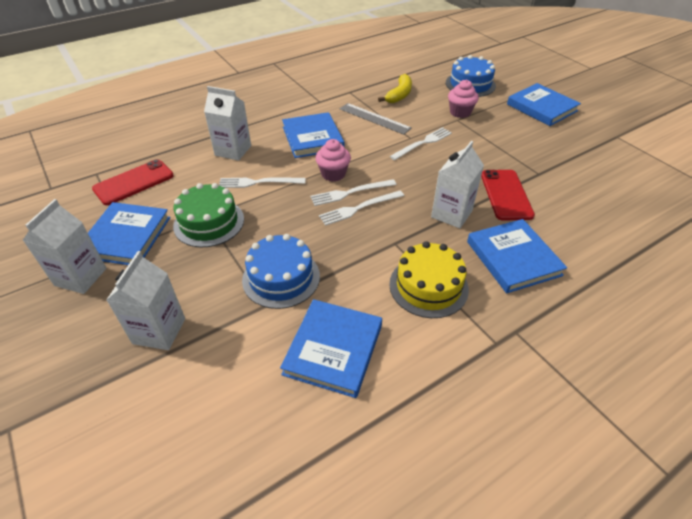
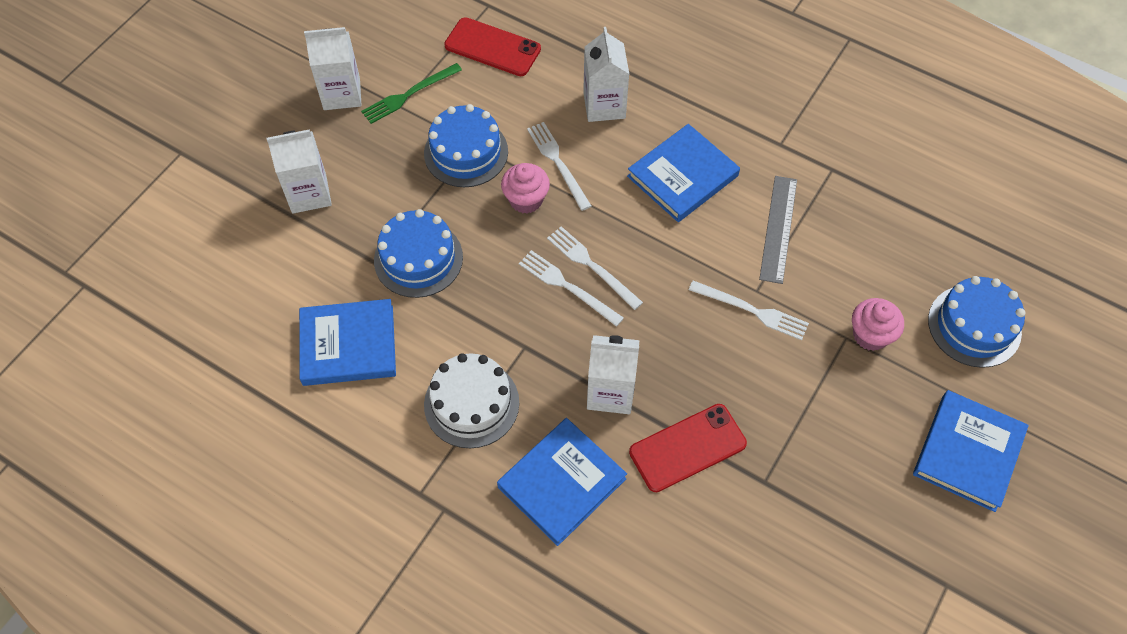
camera: 65 degrees right, 15 degrees up
(126, 237) = (409, 94): blue book -> green fork
(209, 222) = (466, 152): green cake -> blue cake
(333, 174) = (618, 232): pink cupcake -> pink cupcake (526, 200)
(399, 95) = (868, 236): yellow banana -> none
(428, 286) = (471, 403): yellow cake -> white cake

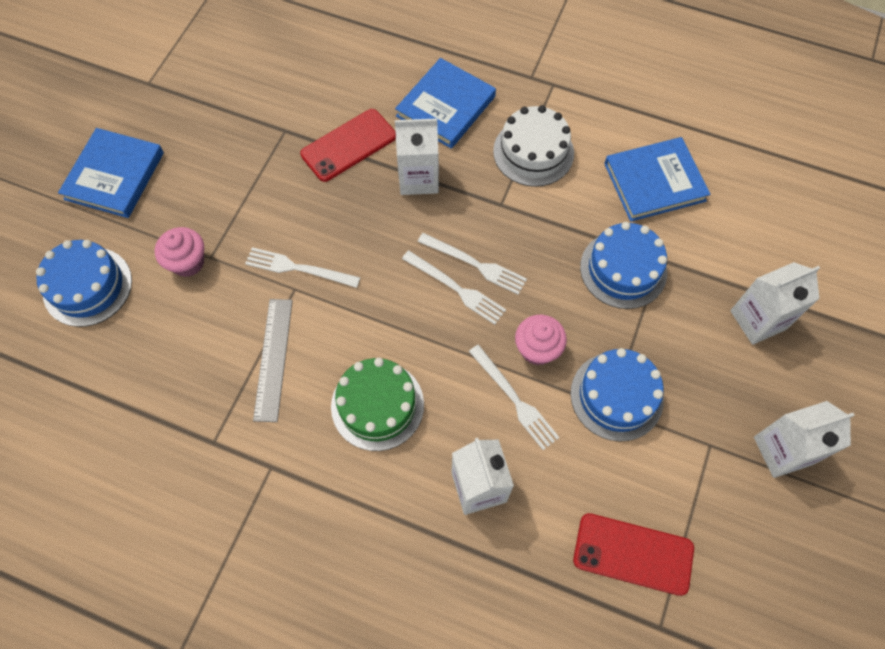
camera: 170 degrees right, 5 degrees up
(409, 94) = (706, 463): green fork -> none
(683, 176) = (377, 405): blue book -> green cake

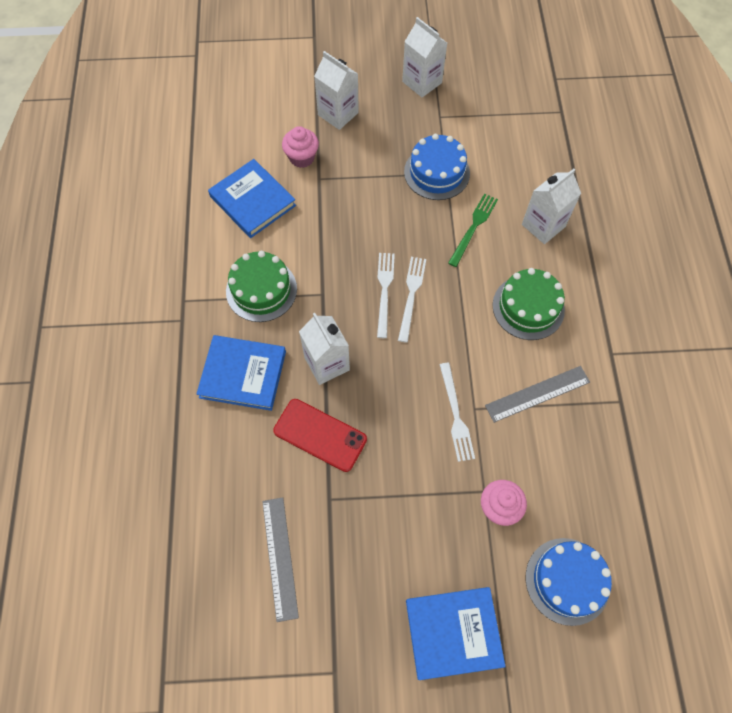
camera: 115 degrees left, 0 degrees up
(259, 78) = (280, 557): none -> grey ruler
(514, 399) = (473, 227): white fork -> green fork
(533, 152) = (261, 290): white cake -> green cake
(537, 349) = (430, 227): pink cupcake -> pink cupcake (302, 157)
(623, 269) = (339, 197): blue cake -> none
(633, 554) = (530, 135): red phone -> none

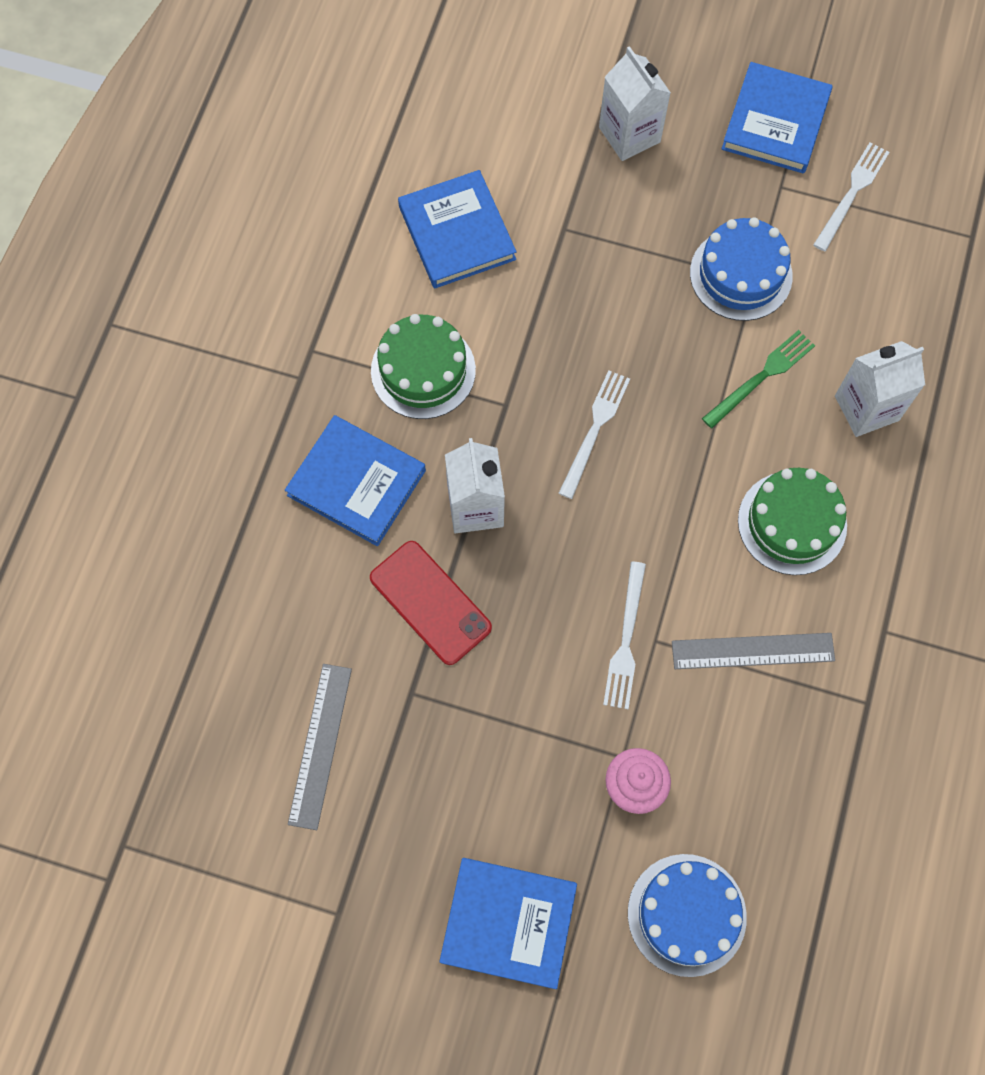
camera: 20 degrees right, 5 degrees up
(302, 157) = (551, 188): pink cupcake -> none
(411, 295) = (630, 449): white fork -> white fork (852, 193)
(422, 82) = (775, 122): white carton -> blue book

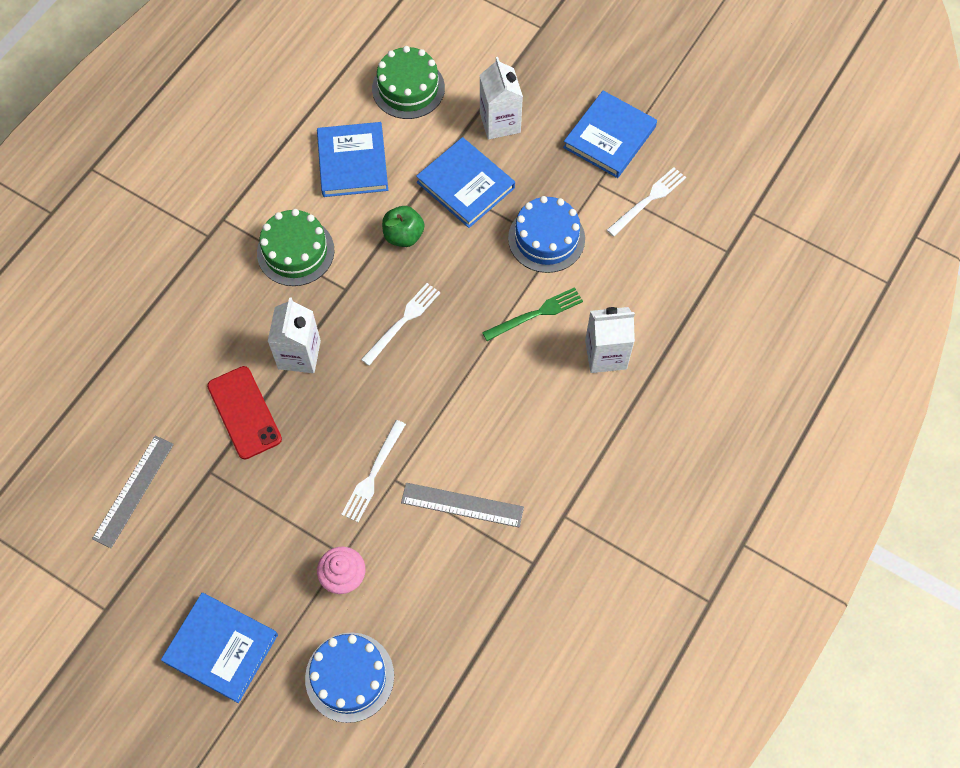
camera: 15 degrees right, 5 degrees down
(356, 482) = (222, 317): blue book -> blue book (466, 185)
(556, 315) = (403, 235): none -> green apple
(792, 523) = (522, 422): green cake -> green cake (408, 88)

